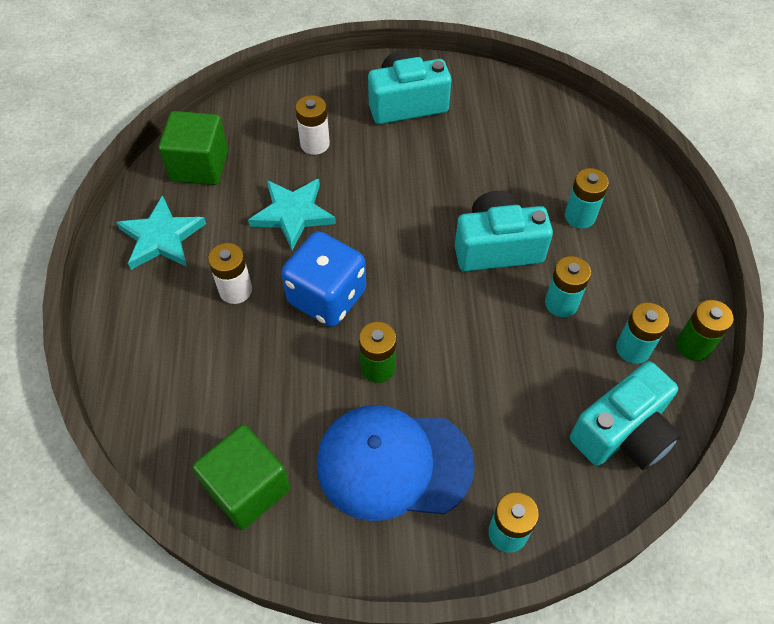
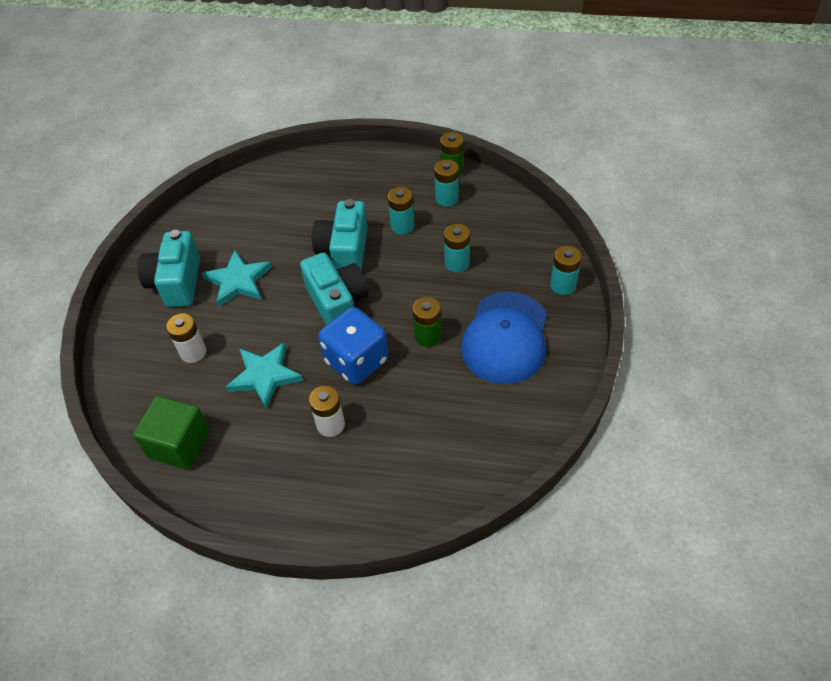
camera: 75 degrees left, 5 degrees down
(161, 237) = (254, 480): turquoise star -> turquoise star (238, 281)
(247, 488) = (510, 429): green cube -> none
(580, 216) = (333, 201): turquoise battery -> turquoise battery (457, 263)
(622, 433) = (505, 217): turquoise camera -> turquoise camera (337, 302)

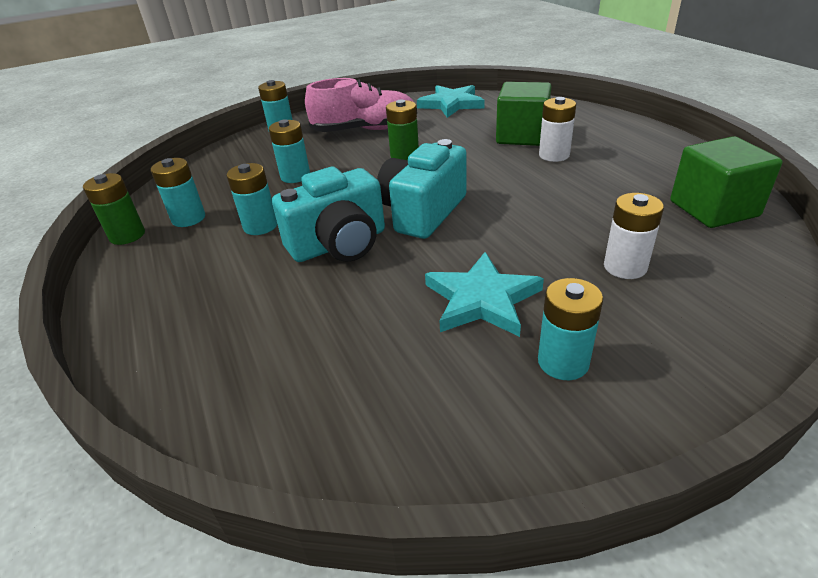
camera: 125 degrees left, 15 degrees down
(177, 282) = (563, 362): turquoise camera -> turquoise battery
(265, 376) = (568, 206): turquoise star -> turquoise star (451, 104)
(356, 361) = (477, 172): blue dice -> none
(383, 431) = (521, 136): none -> green cube
(505, 338) = (365, 130): blue cap -> pink shoe

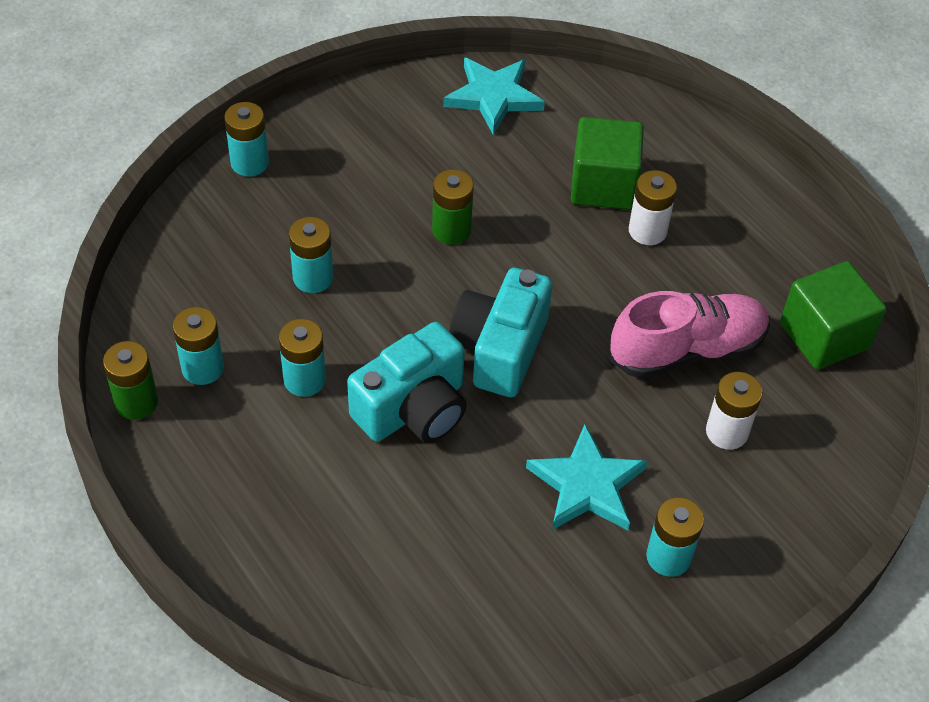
camera: 15 degrees left, 15 degrees up
(365, 130) = (379, 166): pink shoe -> pink shoe (687, 350)

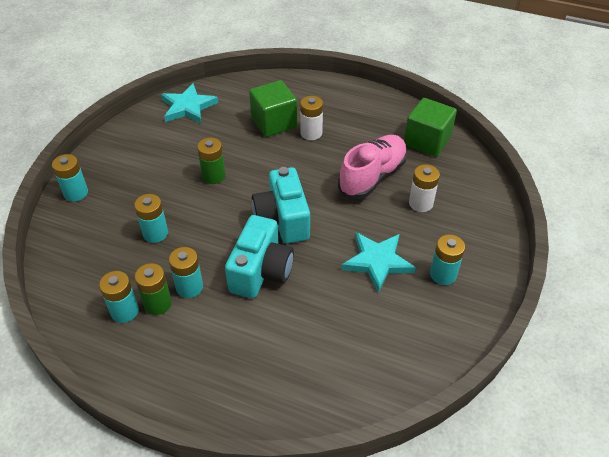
camera: 30 degrees left, 5 degrees down
(136, 402) = (96, 351): green battery -> green battery (157, 303)

